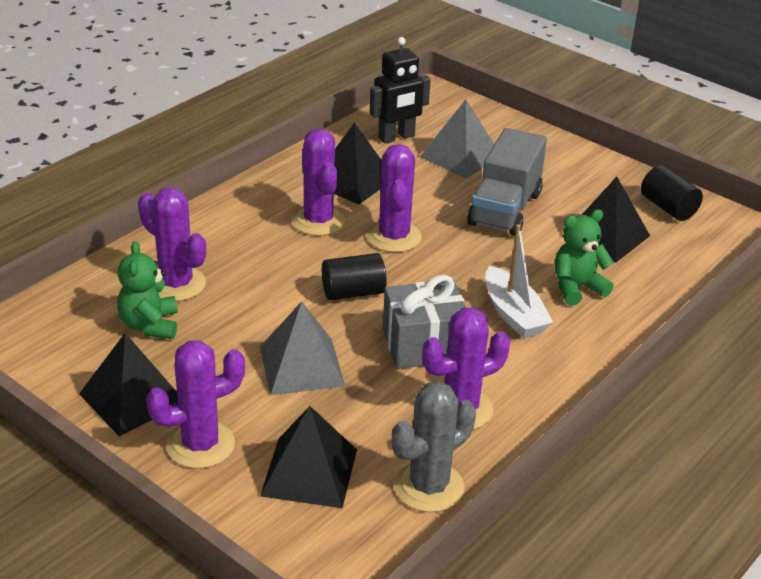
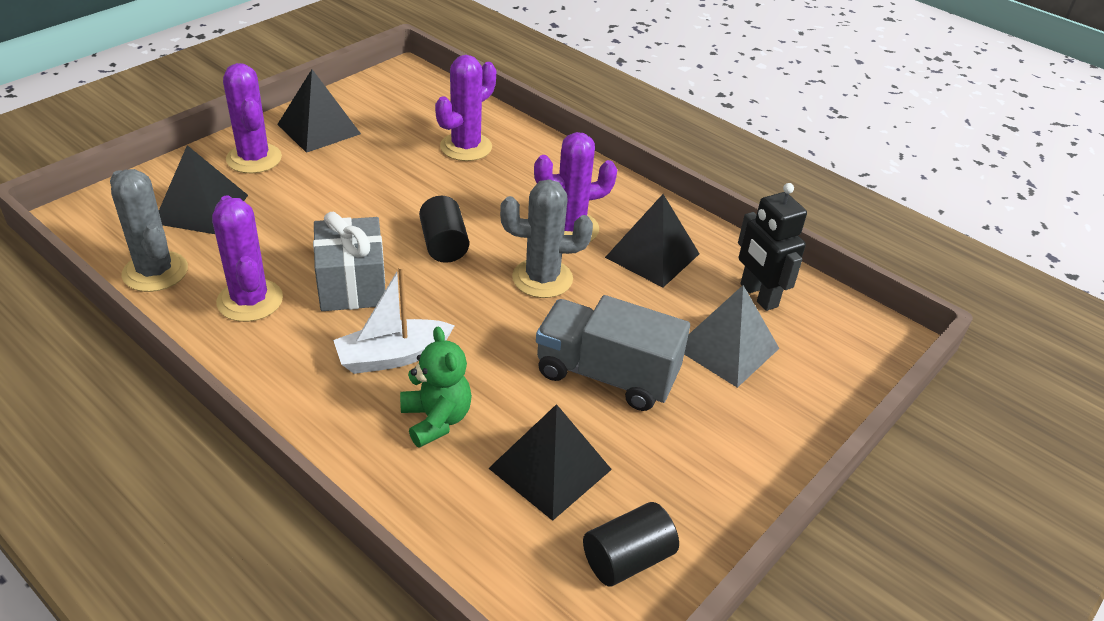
camera: 90 degrees right, 5 degrees up
(150, 325) = (409, 135): green teddy bear -> none
(301, 366) = (338, 209): grey pyramid -> none
(394, 237) = (542, 278): purple cactus -> grey cactus

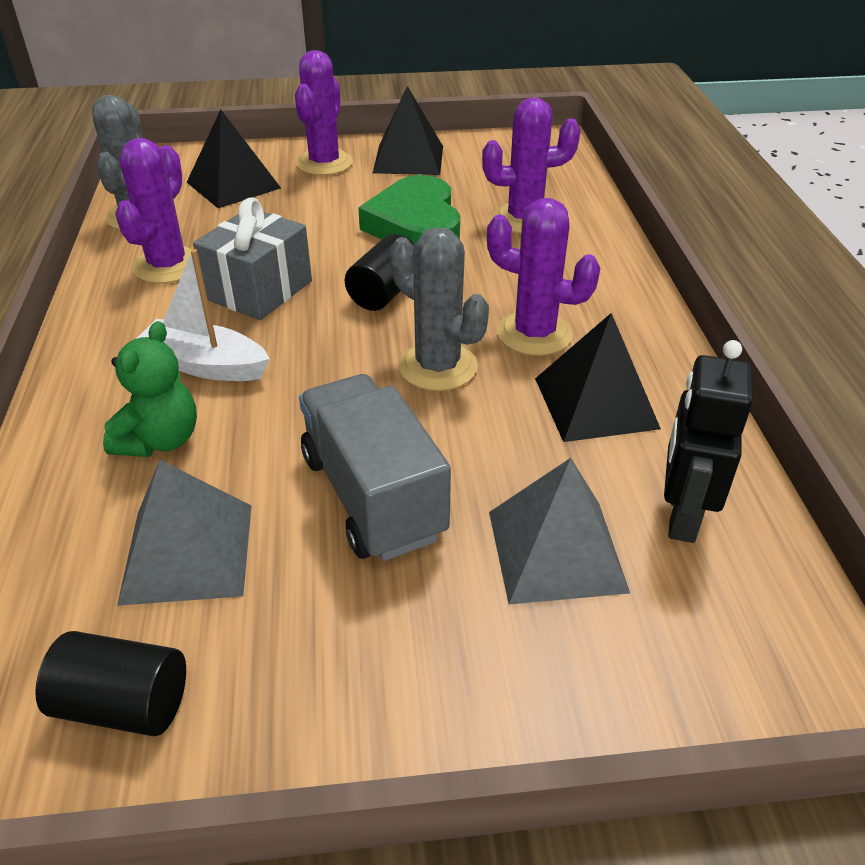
camera: 45 degrees right, 0 degrees up
(397, 183) = (415, 225): none -> green heart
(550, 469) = (187, 552): black pyramid -> grey pyramid

